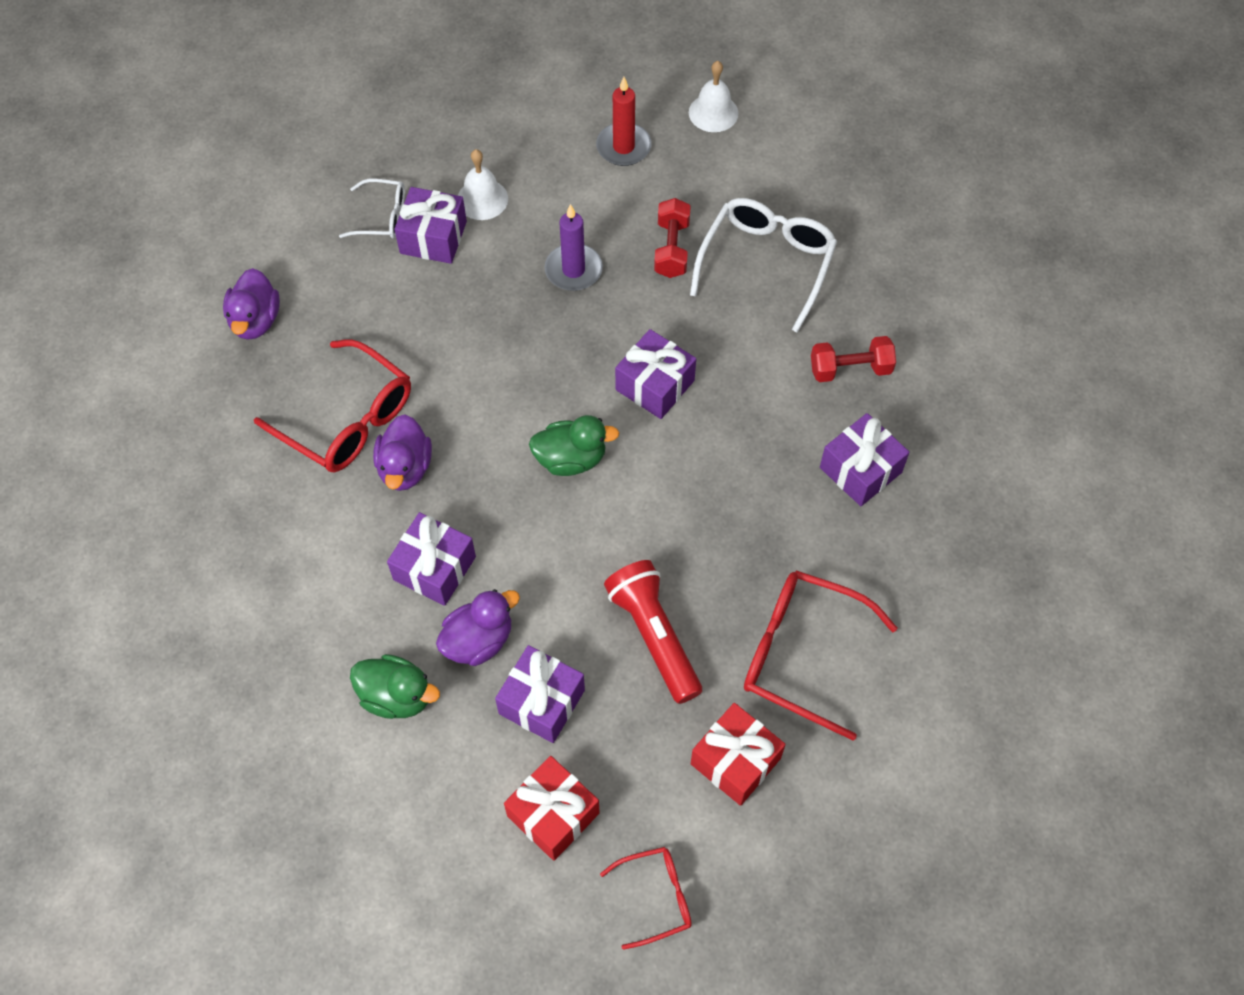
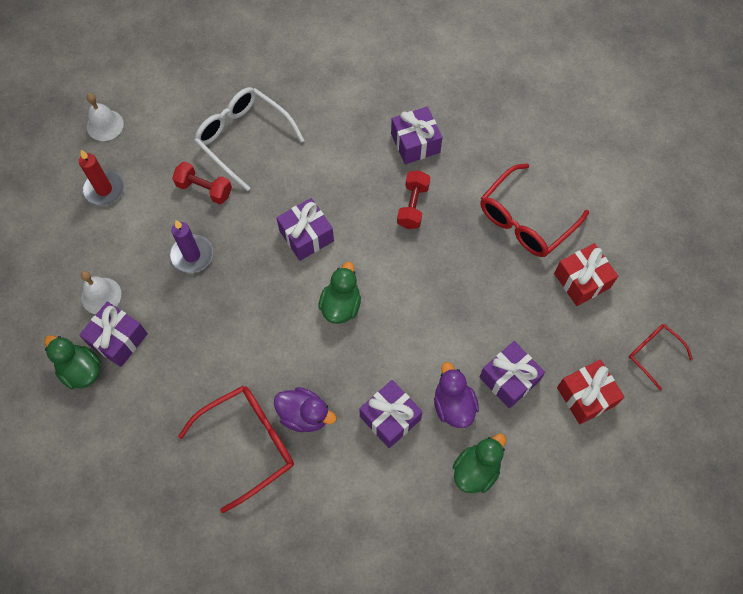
camera: 70 degrees left, 5 degrees up
(255, 320) = (131, 489): purple duck -> none
(382, 216) = (81, 370): white glasses -> green duck
(654, 636) = (486, 298): red flashlight -> none
(656, 897) = (653, 354): red glasses -> red glasses turned 45 degrees counterclockwise
(850, 369) = (343, 122): red dumbbell -> red dumbbell (413, 206)

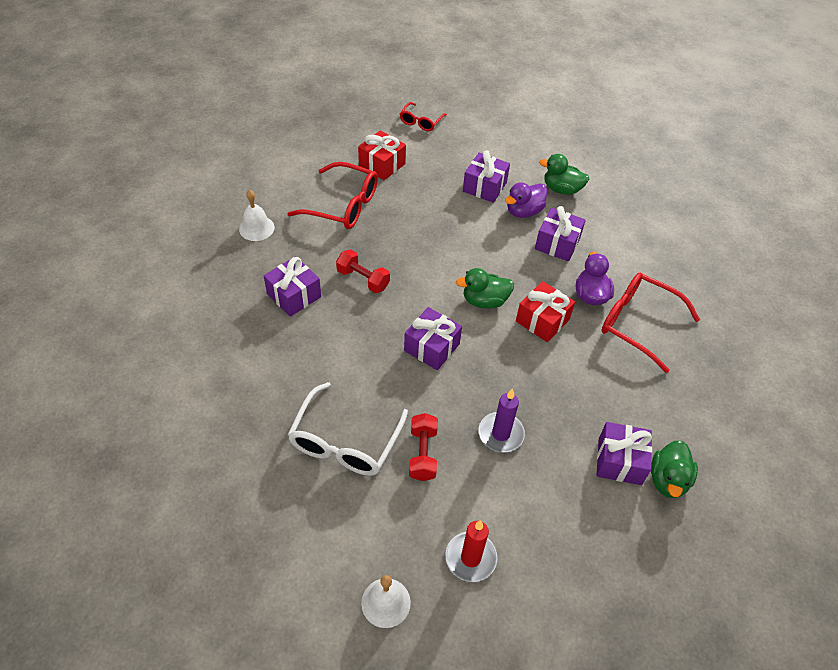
camera: 115 degrees left, 15 degrees down
(101, 295) = (588, 498): white bell -> white bell (256, 228)
(413, 206) = (363, 279): red dumbbell -> red dumbbell turned 45 degrees clockwise
(586, 396) = (472, 147): red gift -> red gift (542, 320)

